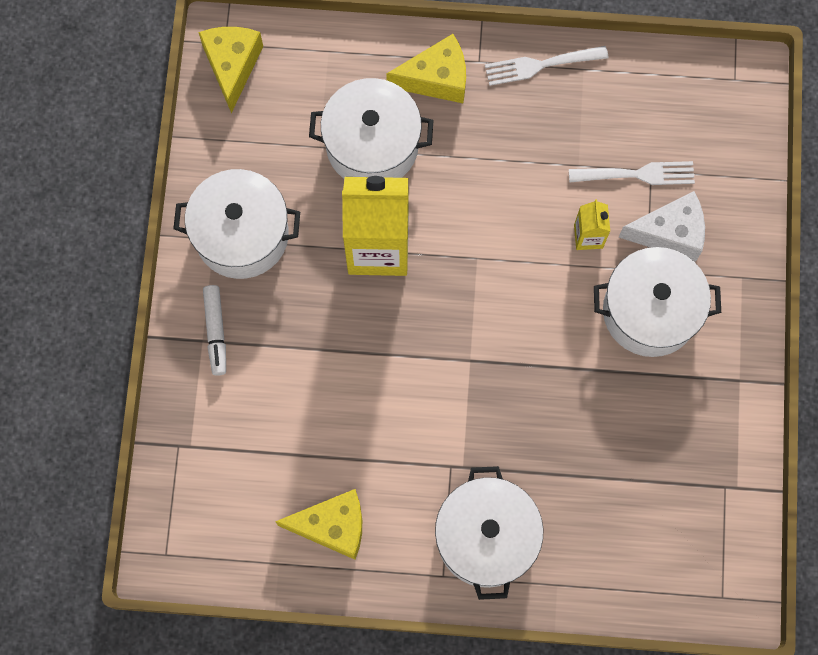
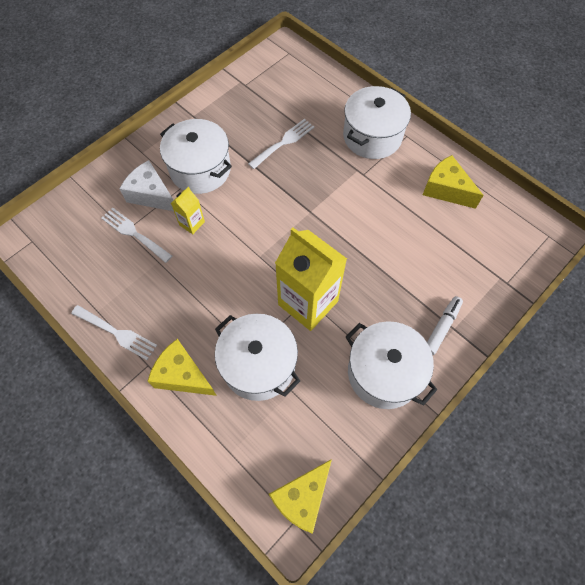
camera: 140 degrees left, 10 degrees down
(588, 434) = (284, 142): none -> white fork

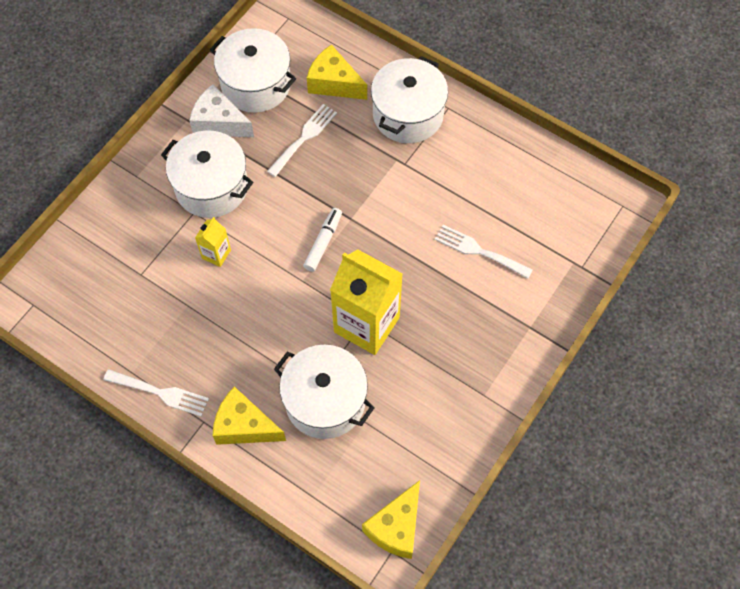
camera: 10 degrees left, 0 degrees up
(134, 233) = (151, 277): white fork -> white fork (479, 251)
(151, 195) = (160, 227): white cheese -> white cheese (219, 122)
(384, 373) = (461, 387): white pot -> white pot (256, 84)
(442, 327) = (517, 327): white marker -> white marker (323, 242)
(446, 189) = (502, 168): yellow cheese -> yellow cheese (334, 83)

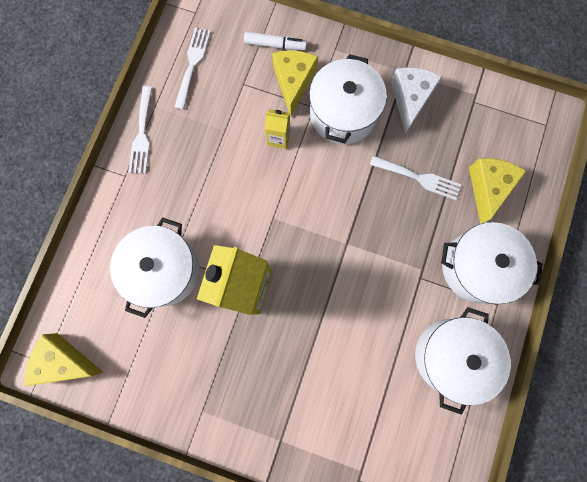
camera: 75 degrees right, 15 degrees up
(244, 426) = (128, 209): yellow cheese -> yellow cheese (294, 82)
(256, 84) = (461, 118): white pot -> white pot (450, 356)
(323, 242) = (315, 226): white marker -> white marker (275, 45)
(479, 251) = (347, 373): white fork -> white fork (192, 64)

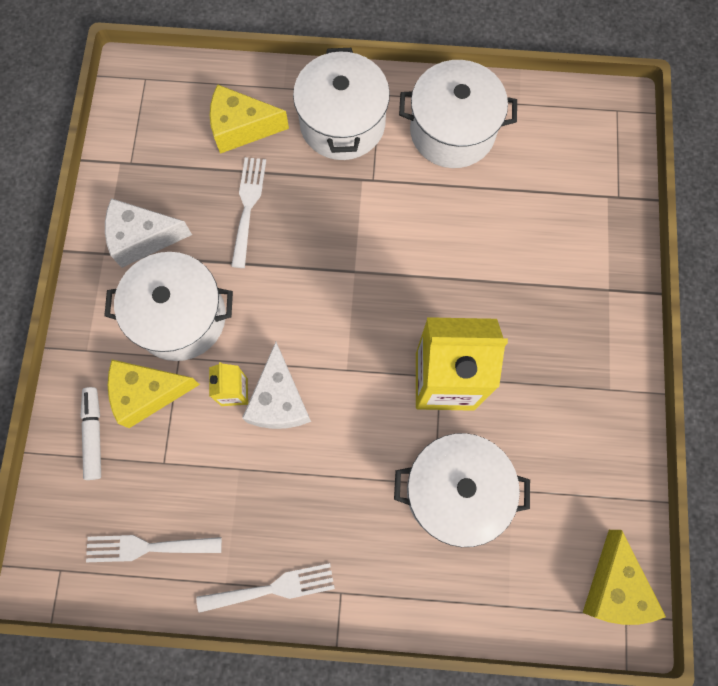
camera: 105 degrees left, 5 degrees down
(264, 166) = (279, 400): none -> white cheese

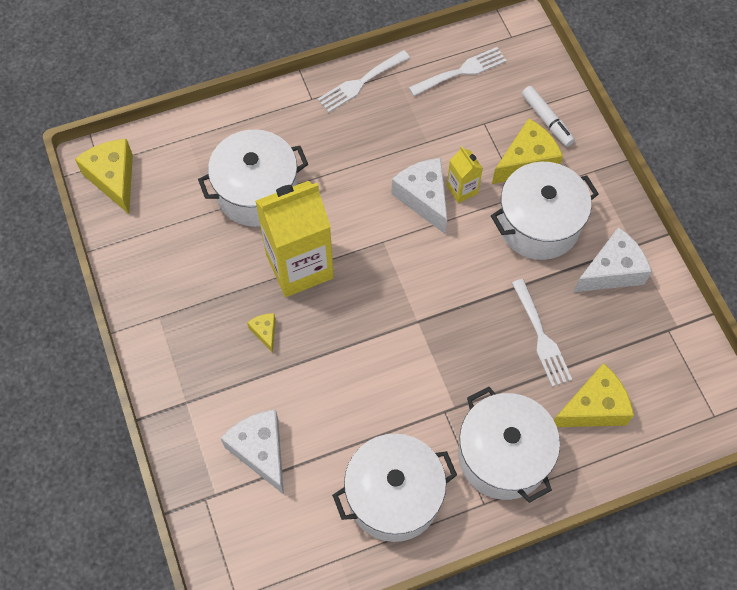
camera: 155 degrees right, 10 degrees down
(508, 325) = (265, 332): none -> yellow cheese
(554, 216) = (261, 451): none -> white cheese

